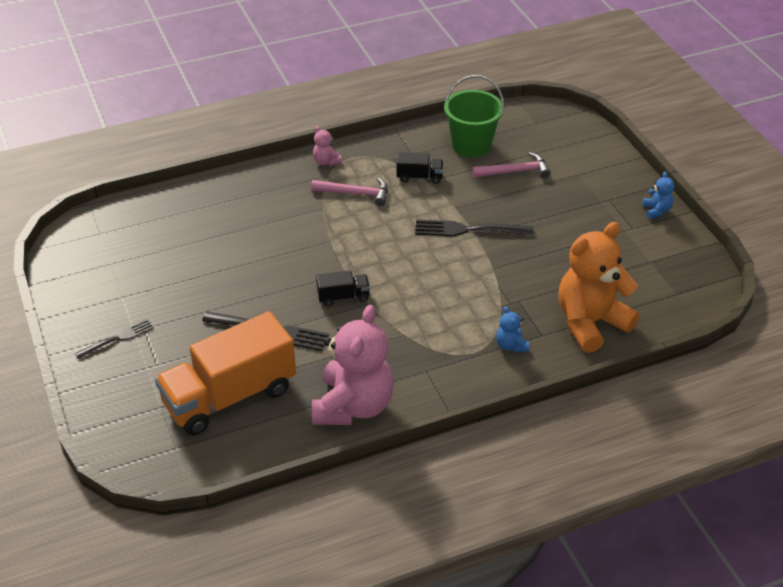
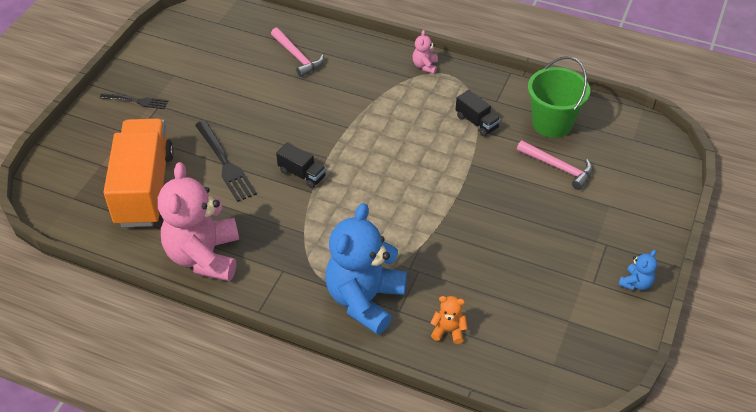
camera: 45 degrees right, 5 degrees up
(229, 396) = (144, 189): orange truck -> orange truck turned 75 degrees clockwise
(353, 406) = (204, 256): pink teddy bear -> pink teddy bear turned 120 degrees clockwise
(355, 194) = (413, 104): pink hammer -> pink hammer (297, 57)
(468, 230) = (456, 188): black fork -> none
(511, 345) = (365, 300): blue teddy bear -> blue teddy bear, size x2.41
(590, 323) = (448, 330): orange teddy bear -> orange teddy bear, size x0.42

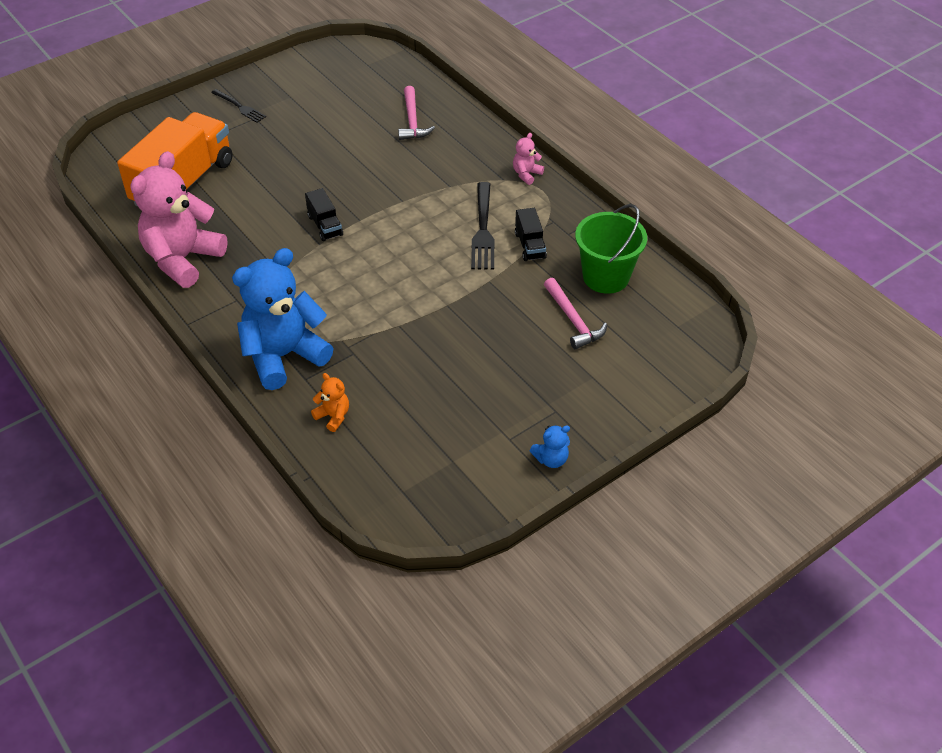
camera: 30 degrees right, 0 degrees up
(225, 164) = (267, 189): black fork -> black fork (483, 230)

